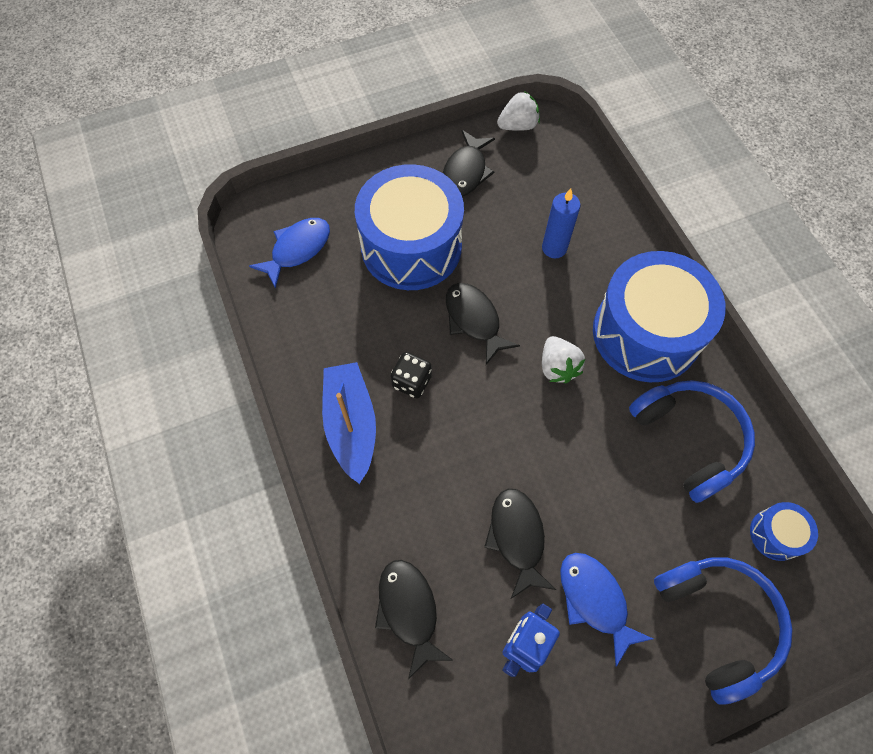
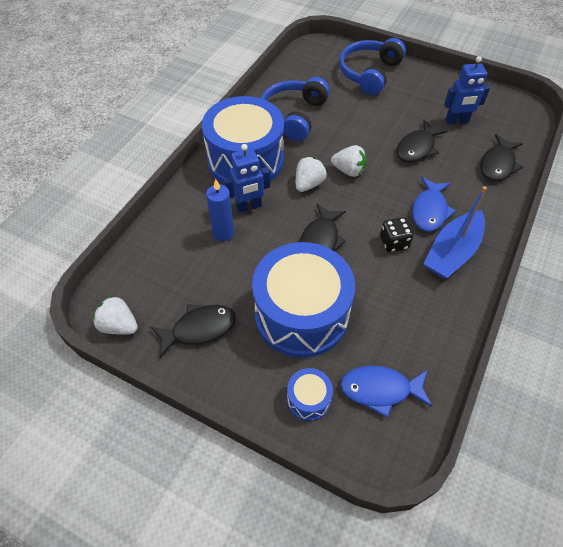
camera: 130 degrees left, 10 degrees down
(544, 424) = (349, 171): none -> white strawberry
(571, 290) = (249, 206): none -> blue robot
(595, 600) = (409, 109): blue fish -> blue fish (429, 210)
(775, 534) = (309, 72): blue drum -> blue drum (308, 399)

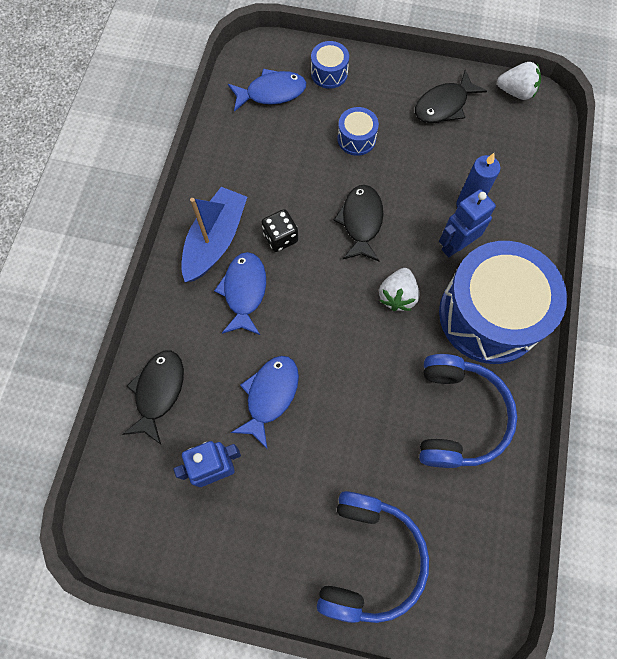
camera: 165 degrees right, 15 degrees up
(301, 314) = (356, 139): blue drum -> blue drum, size x0.42
(349, 171) = (353, 330): white strawberry -> none
(417, 148) = (270, 395): black fish -> blue fish

